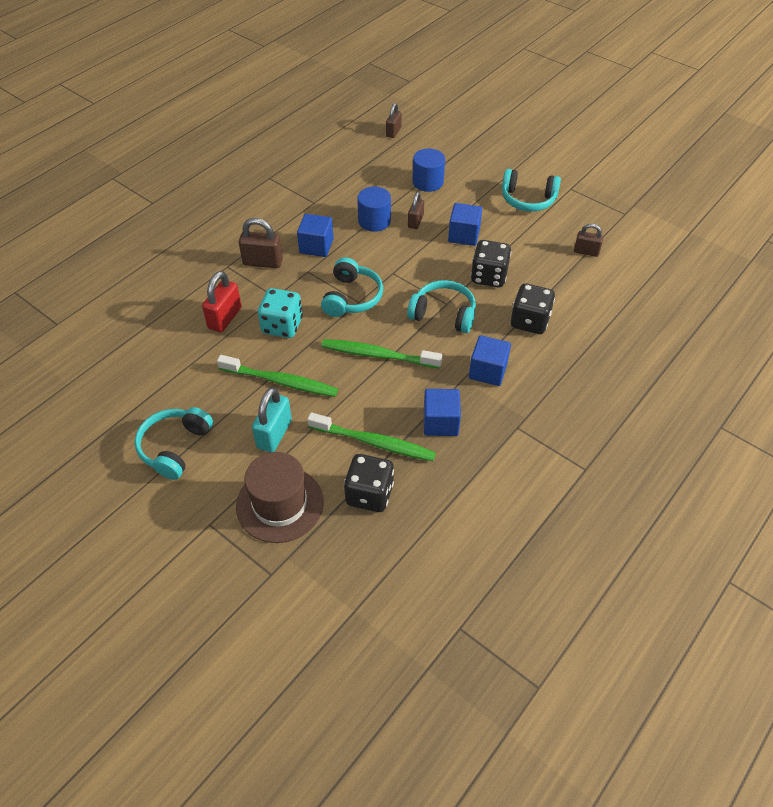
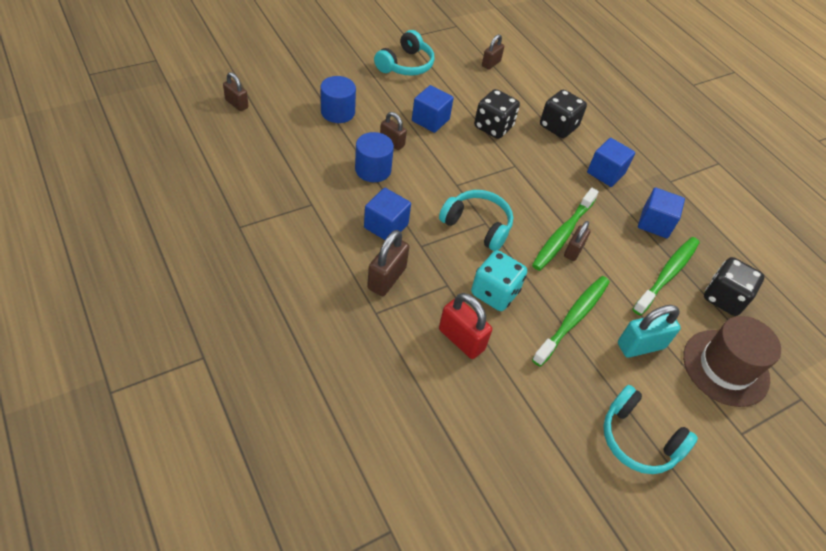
camera: 75 degrees left, 0 degrees up
(274, 434) = (640, 345): turquoise padlock -> turquoise padlock turned 60 degrees counterclockwise
(362, 366) = (573, 251): none -> brown padlock
(443, 314) = (527, 172): turquoise headphones -> none

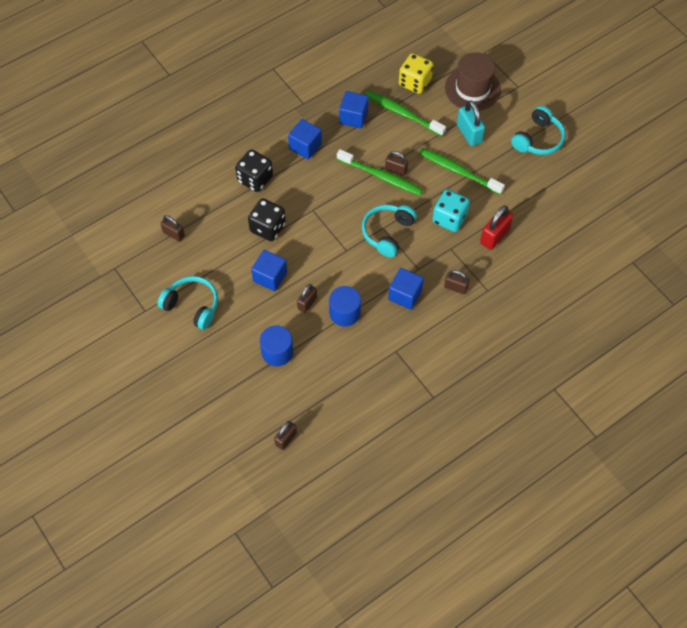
camera: 90 degrees left, 10 degrees up
(387, 278) = (455, 287): brown padlock -> brown padlock, size x0.65
(724, 298) = (415, 82): black dice -> yellow dice

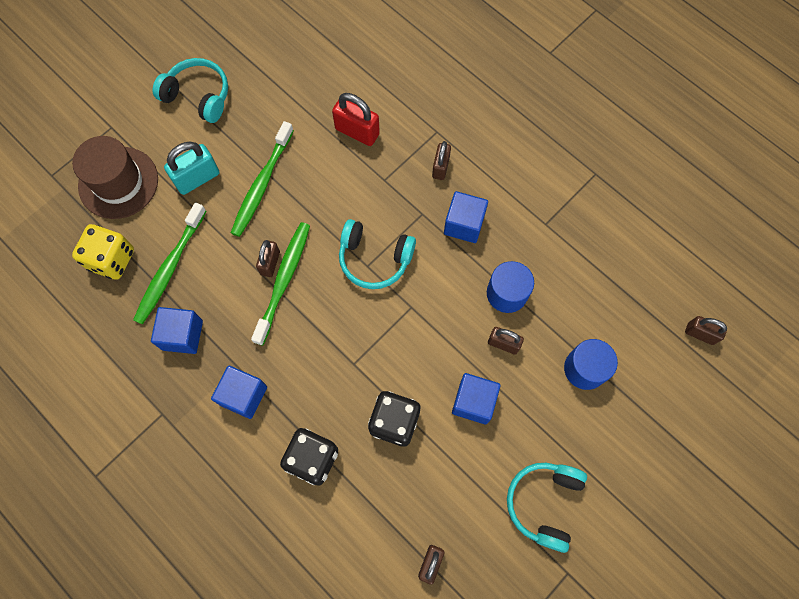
camera: 100 degrees left, 10 degrees up
(449, 218) = (339, 186): turquoise dice -> none

